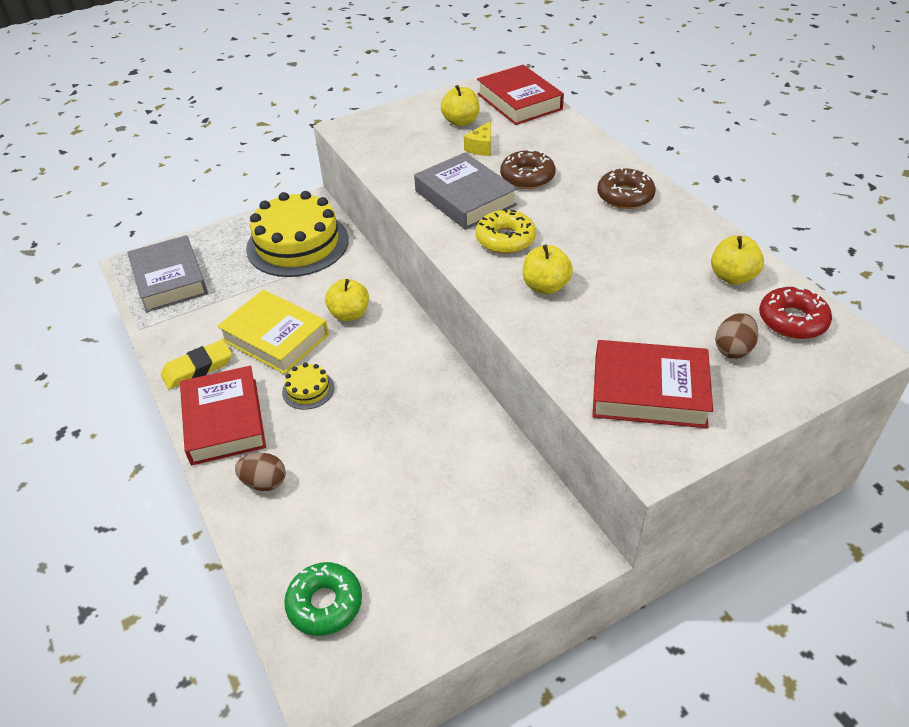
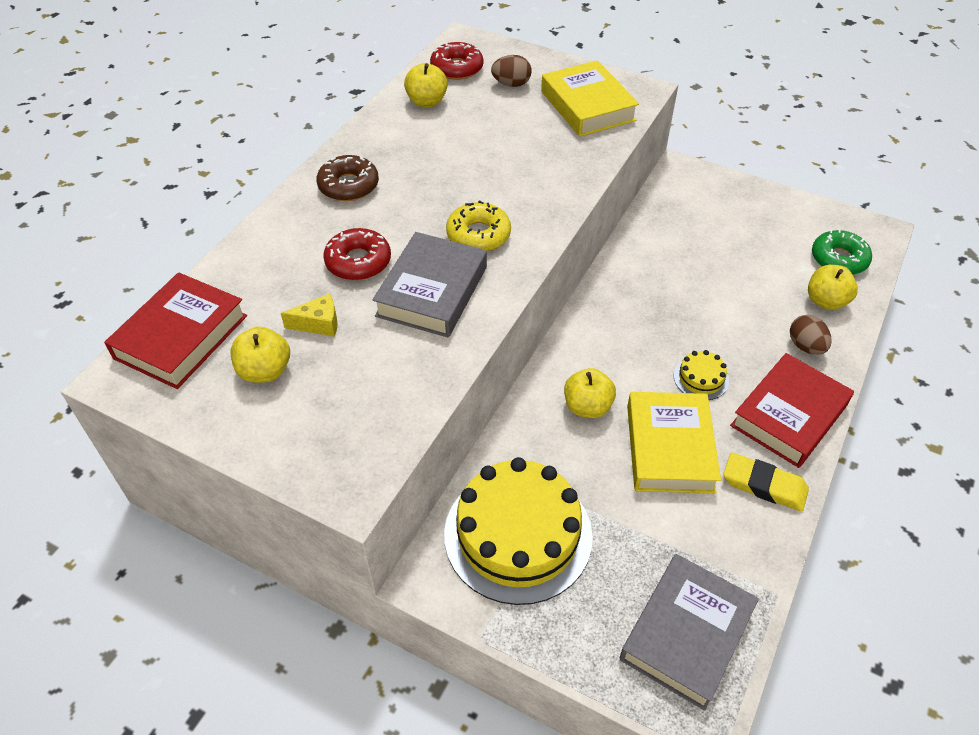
camera: 125 degrees left, 5 degrees up
(527, 177) = (358, 262): brown donut -> red donut
(545, 286) = (523, 187): yellow apple -> yellow apple (826, 301)
(649, 391) = (587, 106): red book -> yellow book

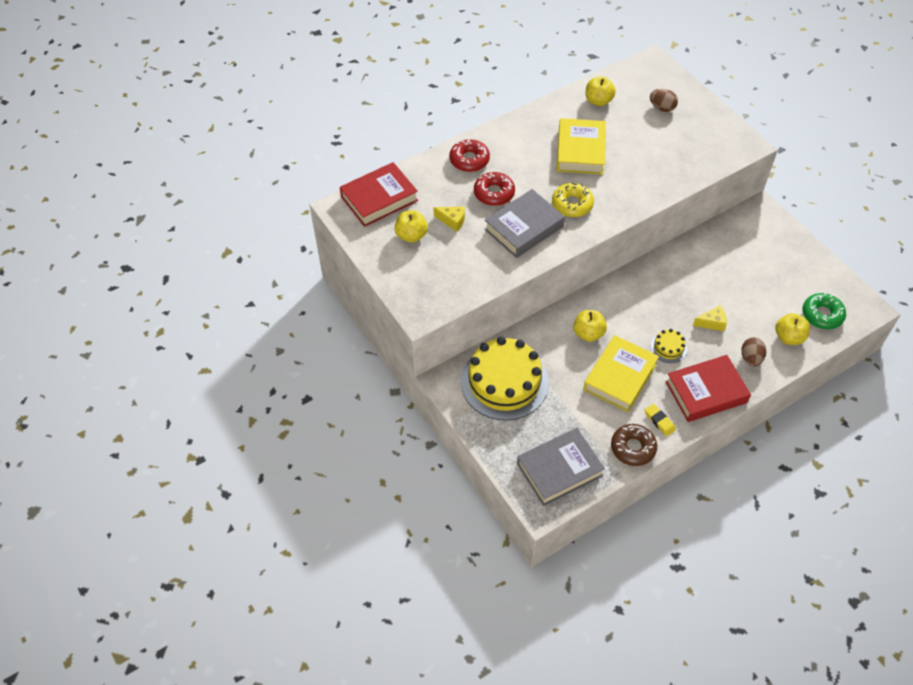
camera: 30 degrees right, 5 degrees up
(348, 185) = (516, 142): brown donut -> brown donut (633, 448)
(457, 68) = (634, 82): red donut -> red donut (469, 160)
(587, 106) = (701, 143): yellow book -> yellow book (580, 151)
(728, 323) = (712, 323): none -> yellow cheese
(764, 485) = (659, 421): yellow eraser -> yellow eraser, size x0.66

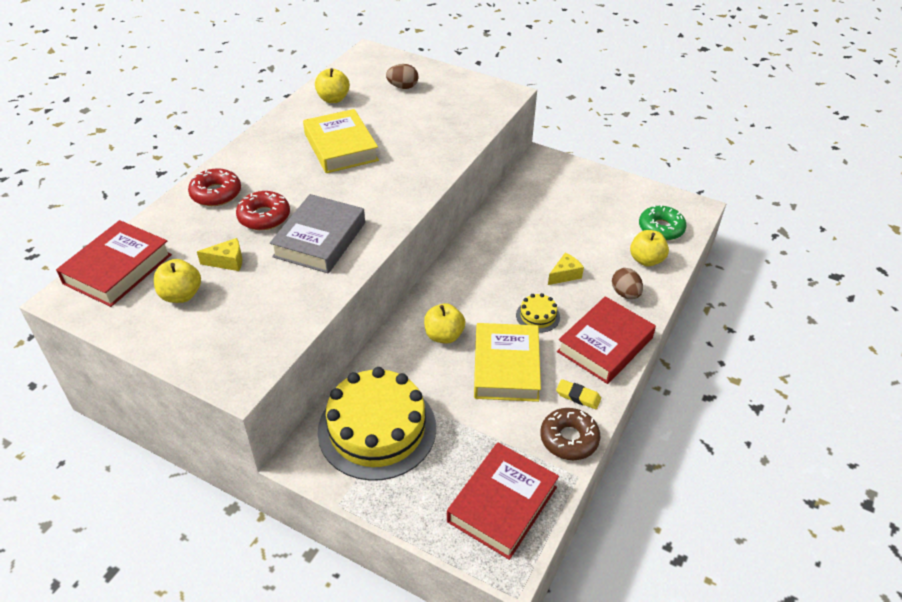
camera: 30 degrees left, 10 degrees down
(559, 470) = (502, 504): grey book -> red book
(572, 204) = (362, 199): yellow donut -> none

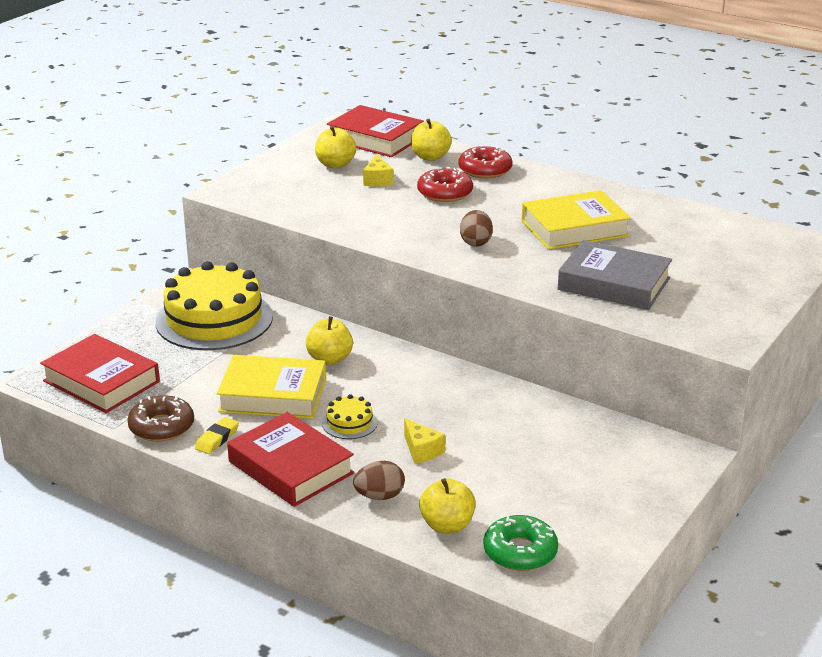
camera: 95 degrees right, 15 degrees down
(319, 239) = (404, 219): grey book -> grey book (614, 284)
(333, 99) = (682, 223): yellow apple -> yellow apple (430, 157)
(403, 87) = (724, 266): brown egg -> brown egg (476, 242)

